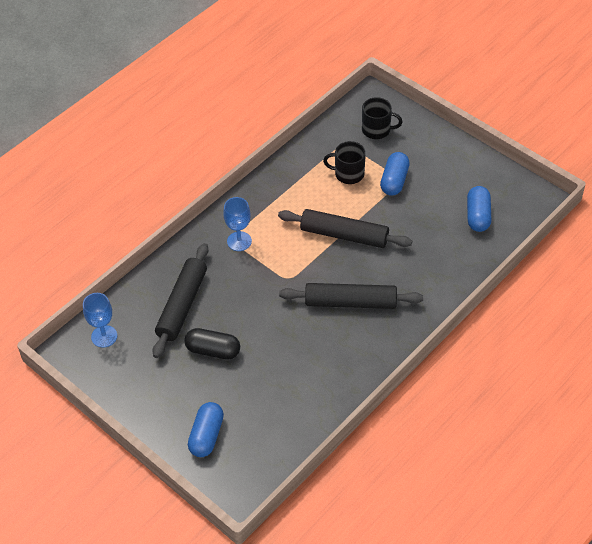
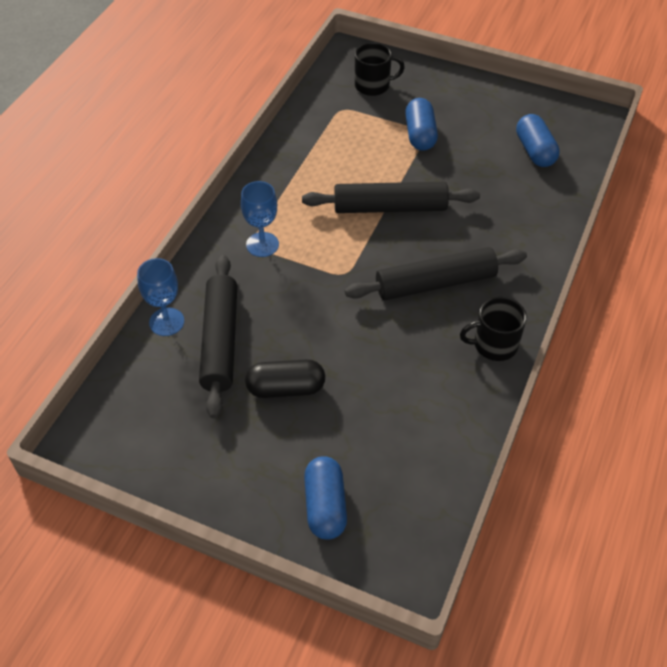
camera: 20 degrees left, 0 degrees up
(104, 336) = (127, 409): blue goblet -> blue goblet (166, 322)
(348, 174) = (362, 139): black mug -> black mug (494, 344)

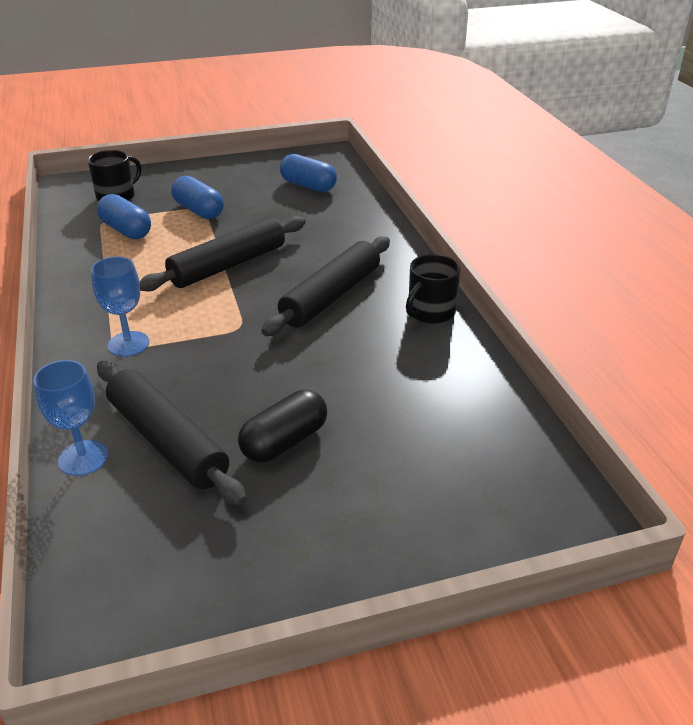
camera: 40 degrees left, 15 degrees down
(325, 506) = (439, 513): blue capsule -> blue capsule (126, 230)

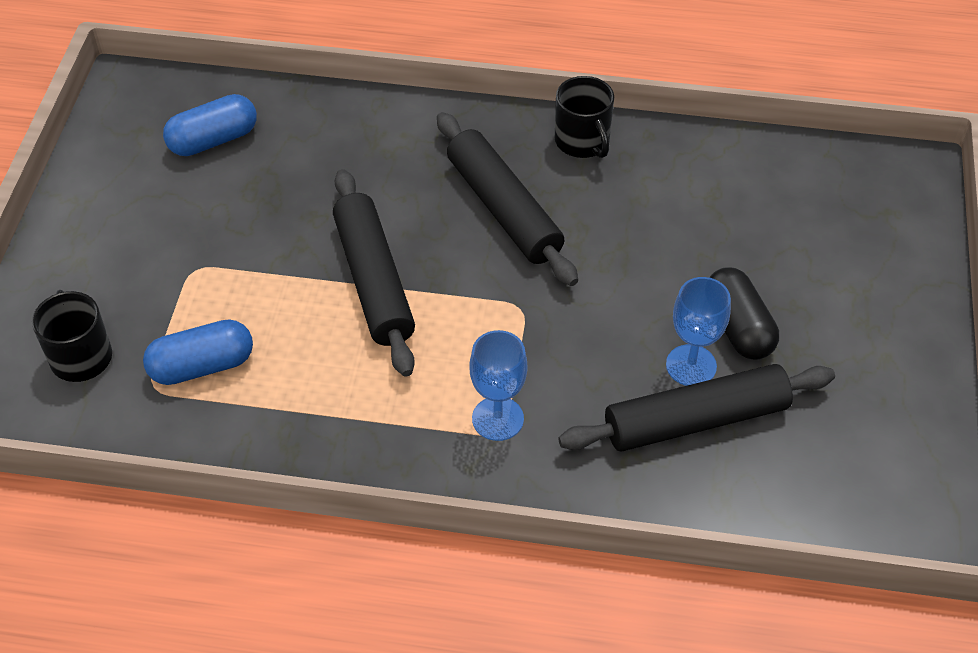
camera: 65 degrees left, 15 degrees up
(83, 458) = (690, 497): blue goblet -> blue goblet (691, 365)
(199, 211) = (201, 273): blue capsule -> none

